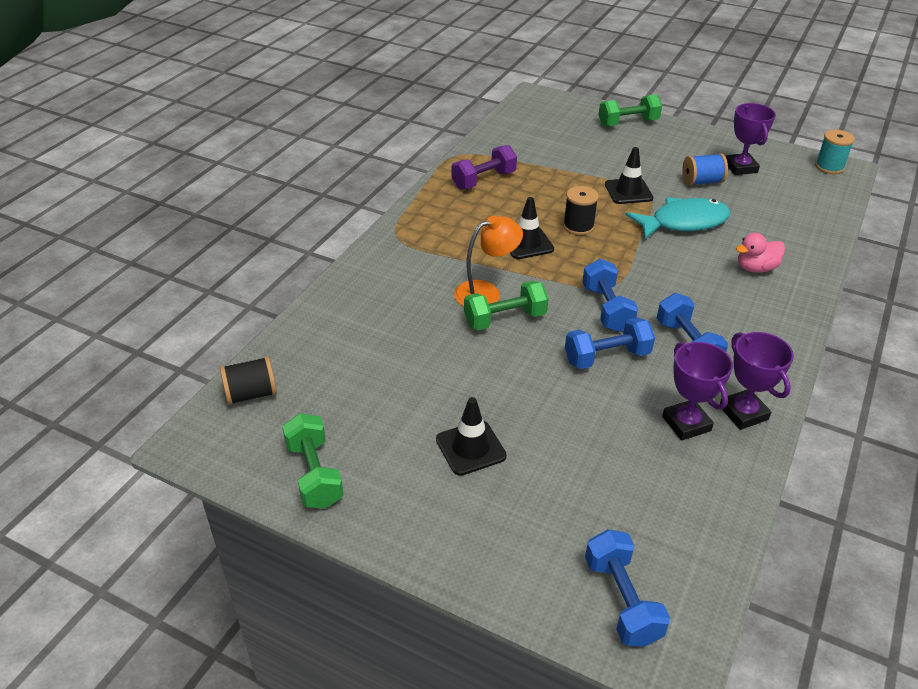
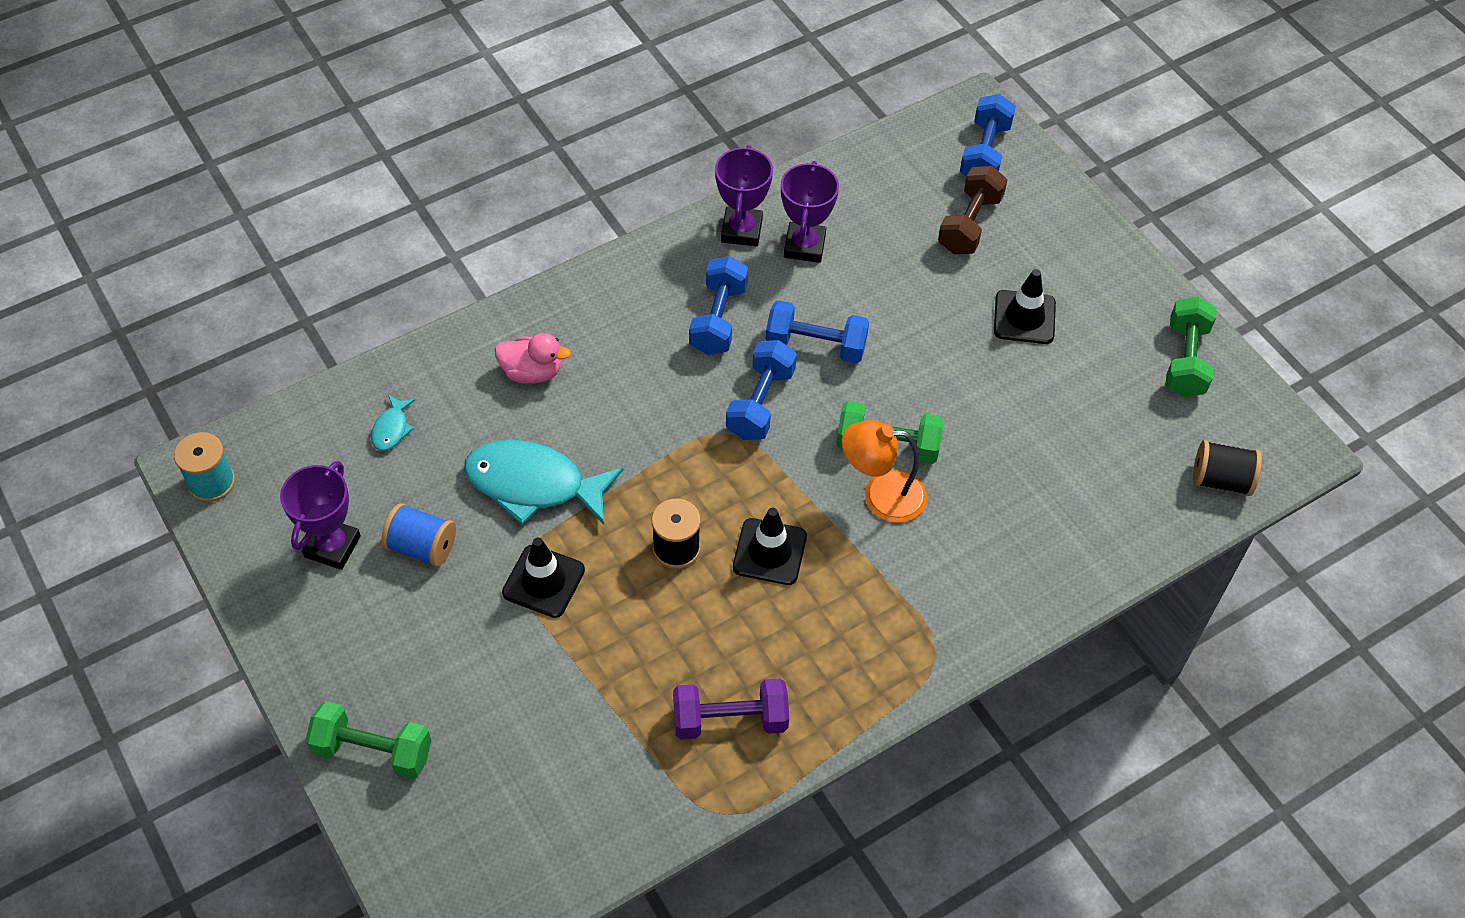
camera: 150 degrees left, 15 degrees up
(576, 511) = (969, 224): none -> brown dumbbell
(786, 216) = (391, 429): none -> turquoise fish

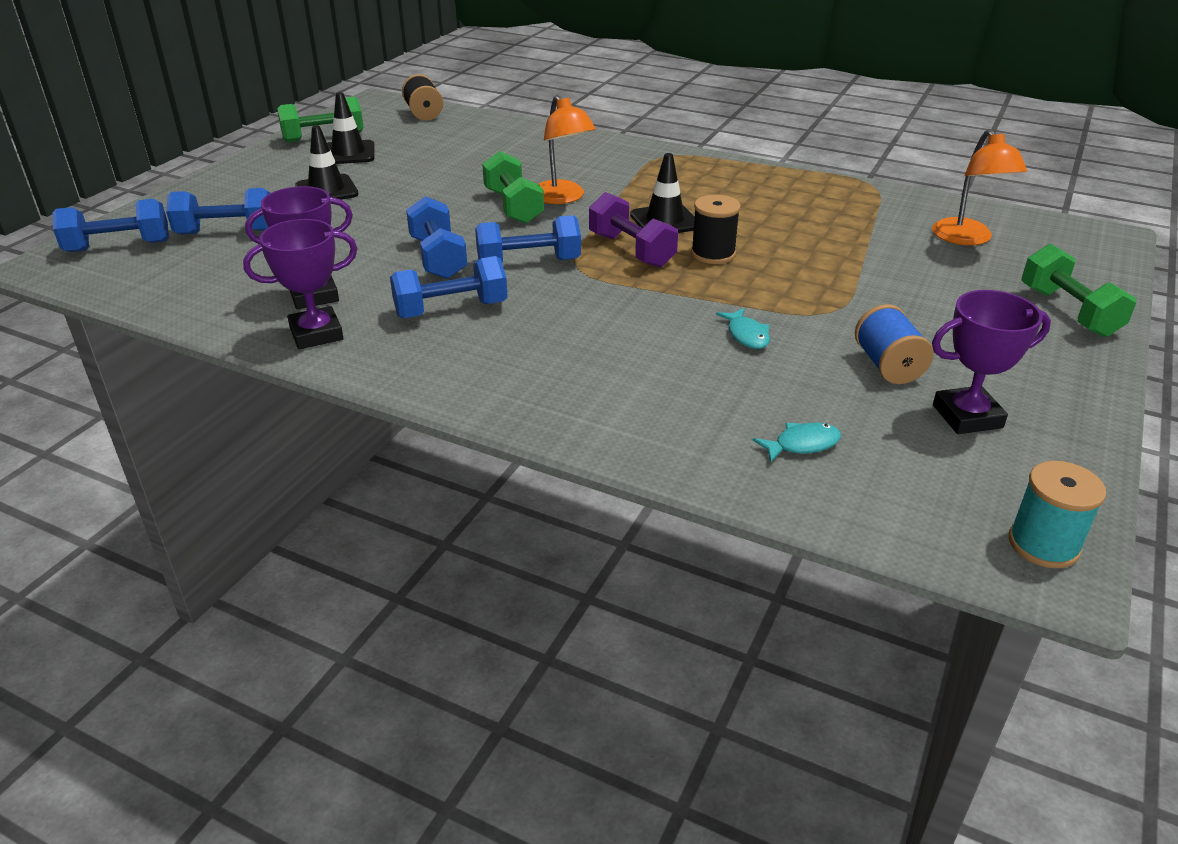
camera: 120 degrees left, 20 degrees down
(532, 372) = (627, 386): pink duck -> none
(533, 484) = (746, 335): turquoise fish -> turquoise fish, size x0.44
(542, 793) = (967, 239): none -> orange lamp
(543, 581) = (824, 296): black traffic cone -> black traffic cone (348, 153)
(730, 720) = (809, 198): purple dumbbell -> purple dumbbell (631, 250)
(969, 224) = (227, 232): brown dumbbell -> blue dumbbell

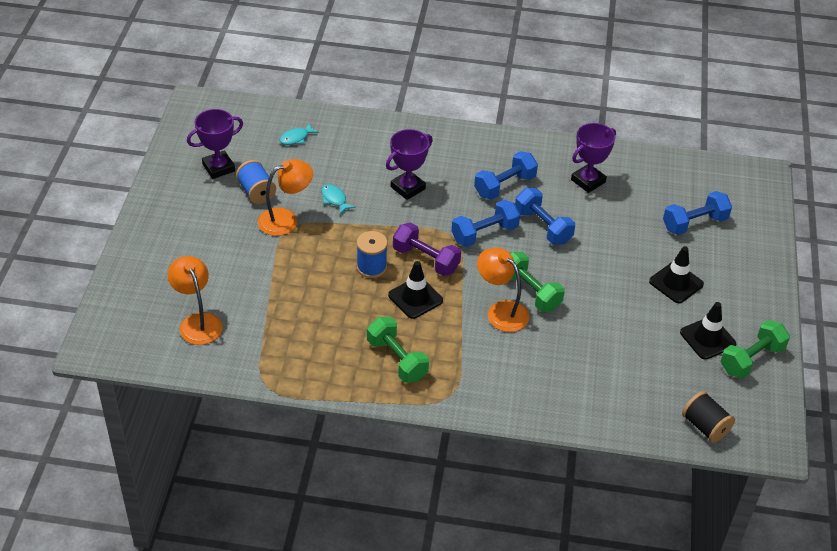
camera: 160 degrees right, 10 degrees up
(119, 246) = (742, 197): blue dumbbell -> none
(316, 334) = (561, 155): purple trophy -> purple trophy (408, 188)
(713, 254) = (371, 267): black spool -> blue spool
(836, 322) = (286, 219): none -> orange lamp
(1043, 544) = (197, 112): turquoise spool -> none
(1068, 312) = (146, 256): green dumbbell -> green dumbbell (397, 360)

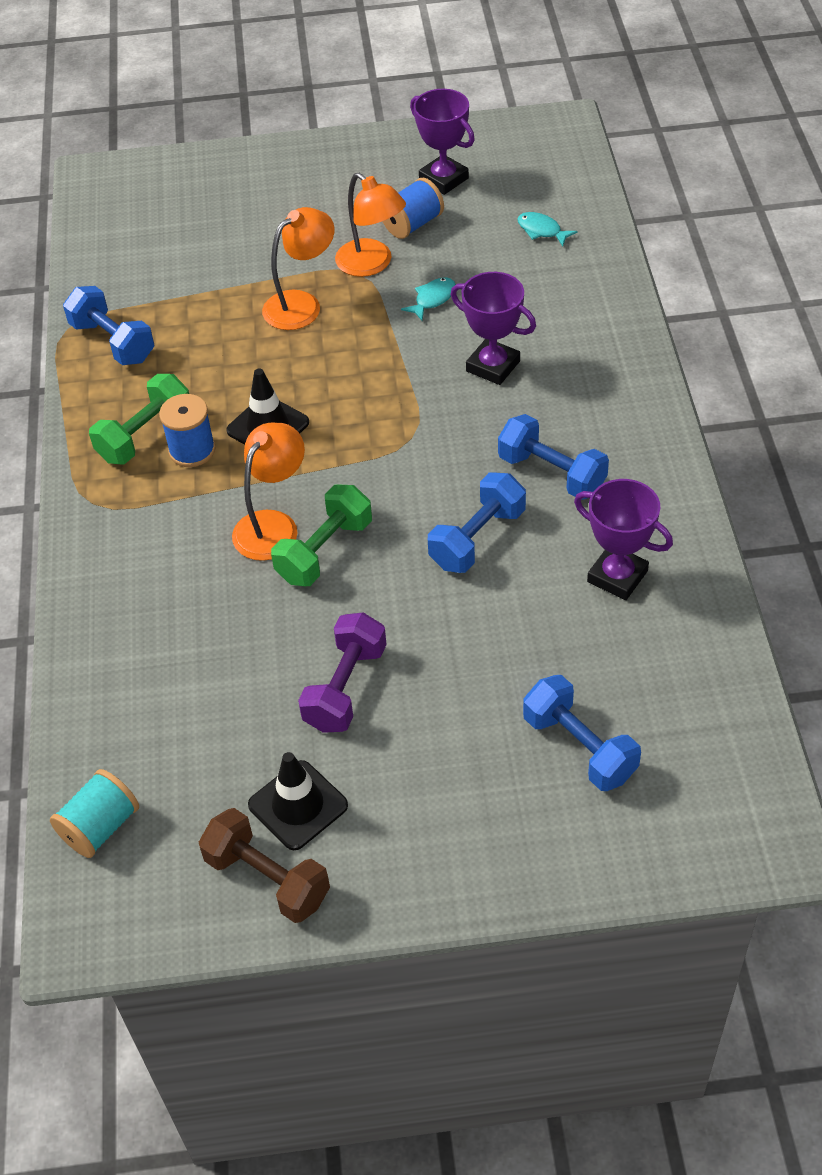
camera: 80 degrees right, 5 degrees up
(197, 322) = (158, 241): orange lamp -> orange lamp (301, 304)
(371, 267) = (312, 368): blue spool -> blue spool (192, 450)
(426, 260) = (348, 420): purple dumbbell -> purple dumbbell (345, 687)
(484, 234) = (431, 472): blue dumbbell -> blue dumbbell (113, 342)
(676, 283) = (415, 740): black traffic cone -> none
(705, 426) = (100, 827): black spool -> turquoise spool
(751, 359) = (267, 879): green dumbbell -> brown dumbbell

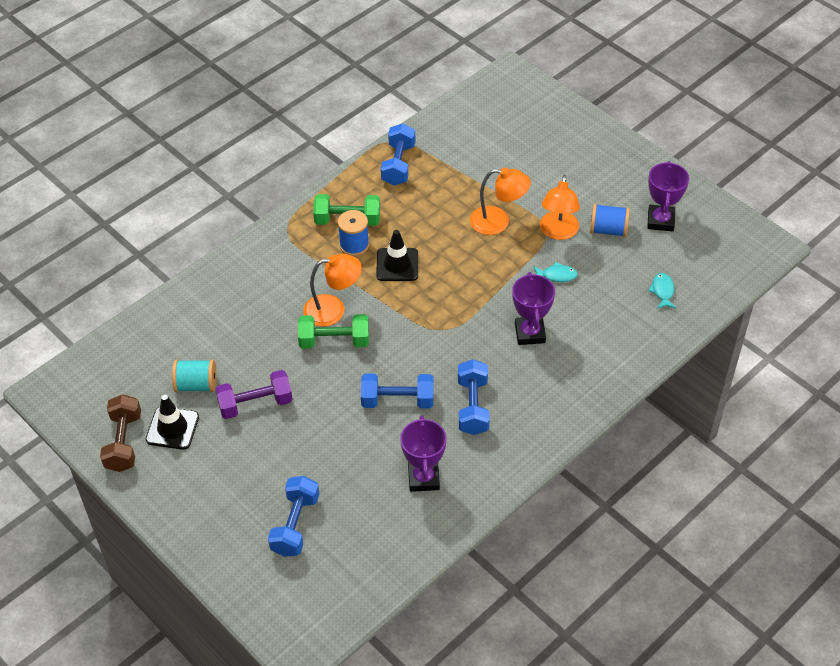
camera: 50 degrees right, 0 degrees up
(100, 827) = (105, 361): turquoise spool -> turquoise spool (196, 385)

